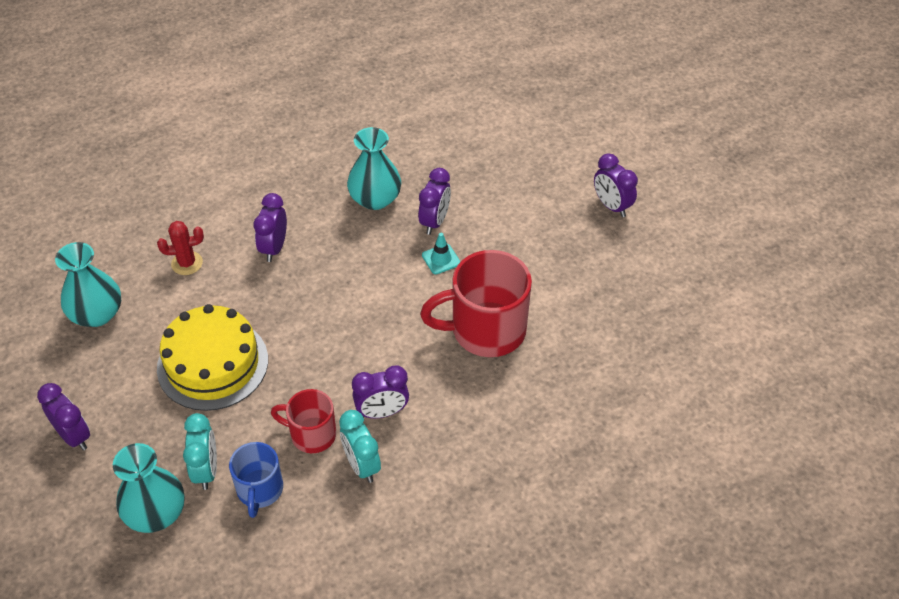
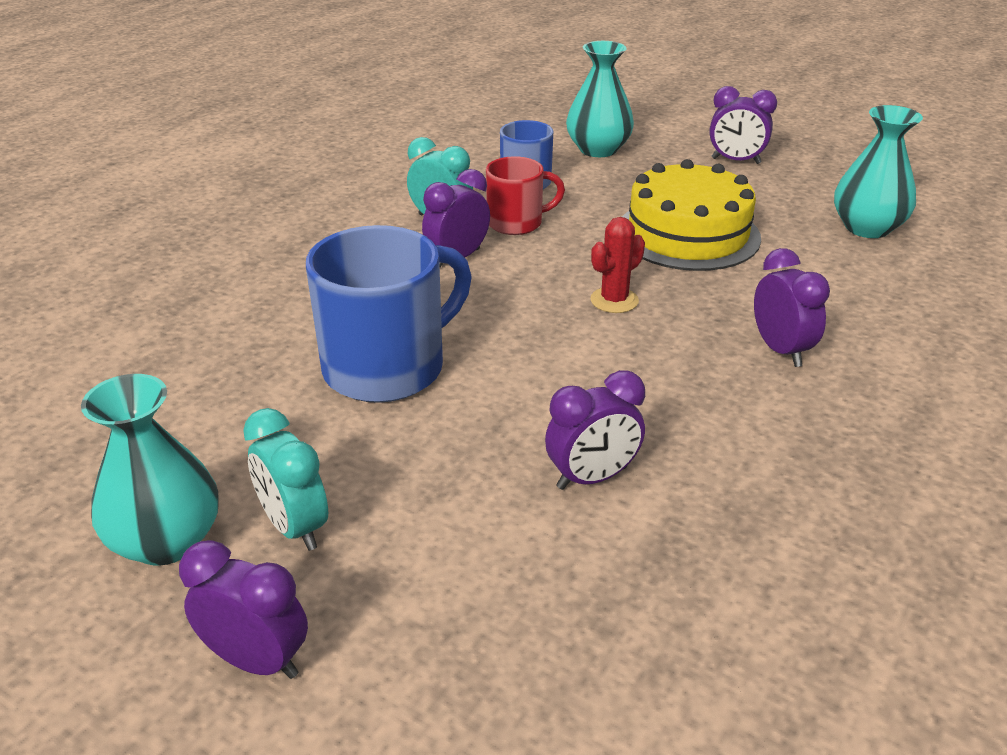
camera: 150 degrees right, 15 degrees down
(187, 263) = (856, 297): red cactus -> red cactus (614, 300)
(206, 470) = (589, 178): turquoise clock -> turquoise clock (295, 527)
(375, 199) = (728, 473): turquoise vase -> turquoise vase (166, 541)
(434, 222) = (592, 478): purple clock -> purple clock turned 105 degrees counterclockwise
(441, 259) = (529, 427): turquoise traffic cone -> none
(485, 330) = (388, 367): red mug -> blue mug

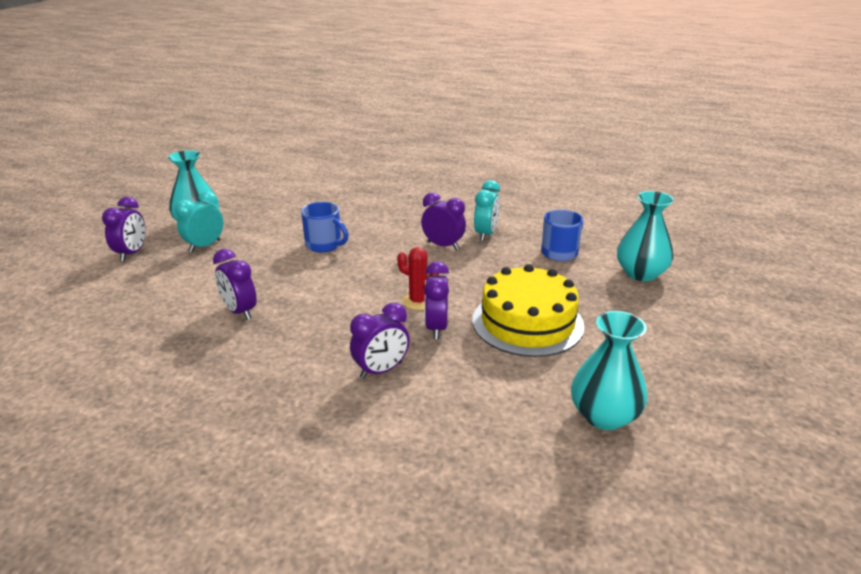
camera: 75 degrees right, 5 degrees down
(388, 367) = (324, 245): blue mug -> blue mug, size x0.57
(516, 223) = (499, 257): red mug -> none
(736, 161) = (682, 338): purple clock -> purple clock (436, 328)

